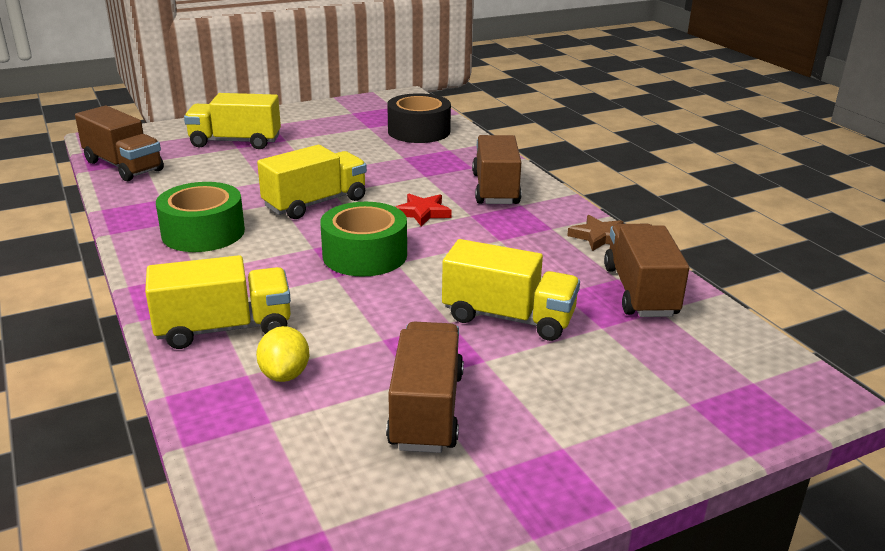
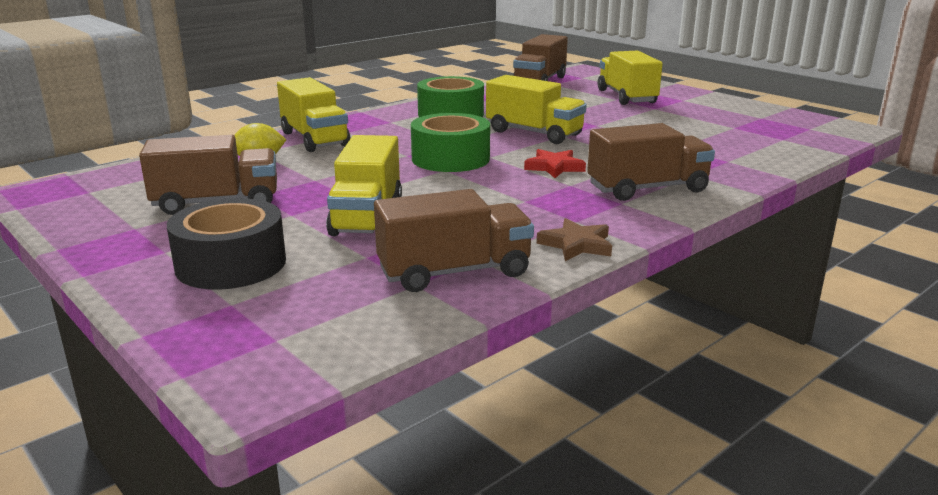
camera: 75 degrees right, 5 degrees down
(419, 131) = (757, 145): black tape -> black tape (231, 264)

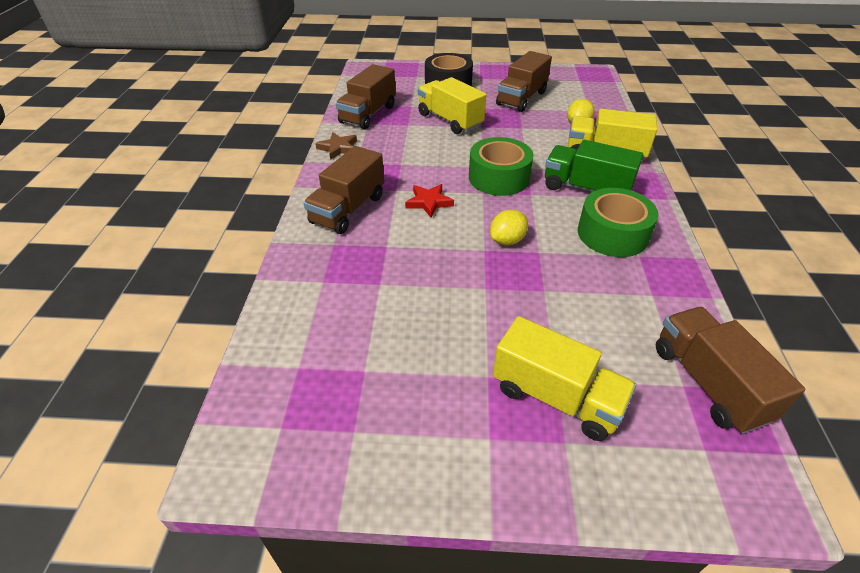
camera: 135 degrees right, 20 degrees up
(399, 131) = (586, 189): none -> green truck
(534, 133) = (507, 240): yellow truck -> yellow lemon

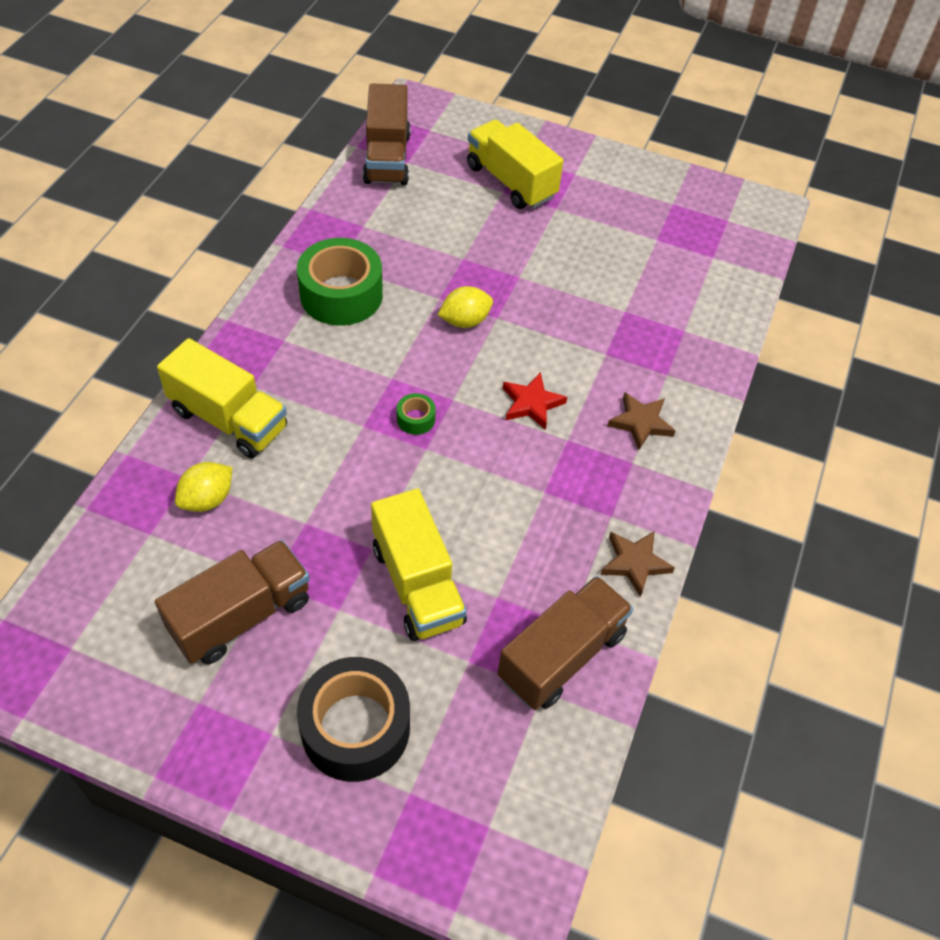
camera: 165 degrees left, 10 degrees up
(348, 209) = (640, 423): brown truck -> brown star
(498, 178) = (416, 419): green tape -> green tape, size x0.43
(586, 189) = (314, 365): green truck -> none

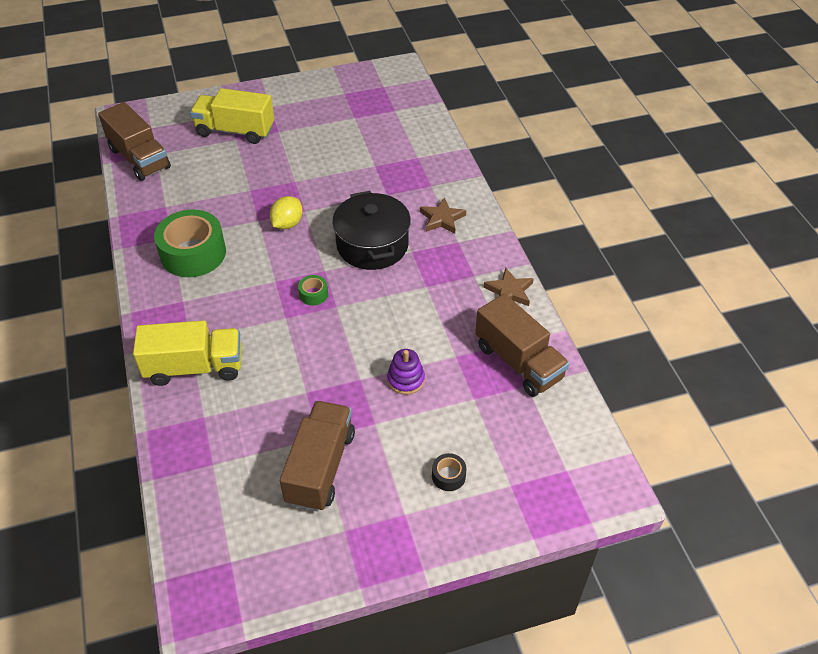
camera: 35 degrees left, 5 degrees down
(207, 499) = (230, 420): yellow lemon -> none
(355, 728) = (448, 476): black tape -> black tape, size x0.43
(417, 584) = (406, 379): yellow truck -> purple stacking toy
(531, 403) = (372, 245): red star -> black pot
(561, 655) = (518, 362): brown truck -> brown truck turned 135 degrees clockwise

